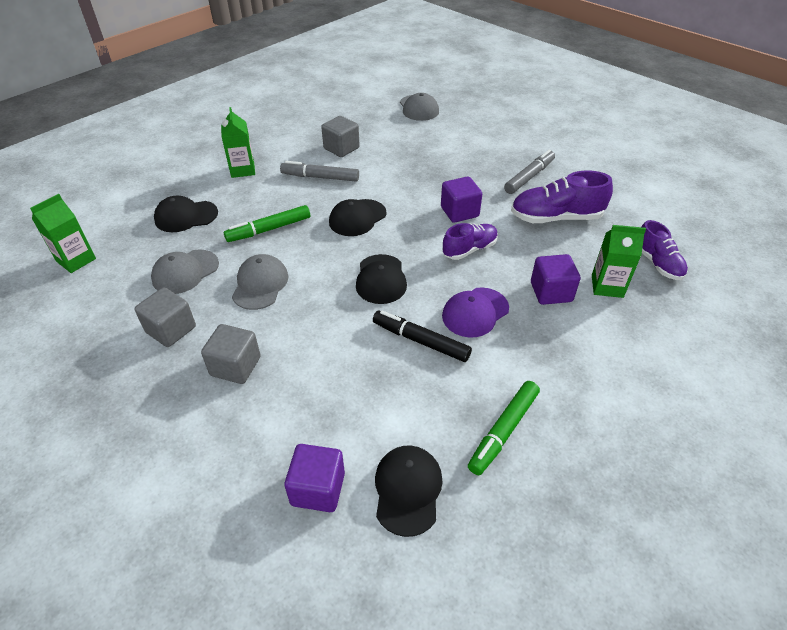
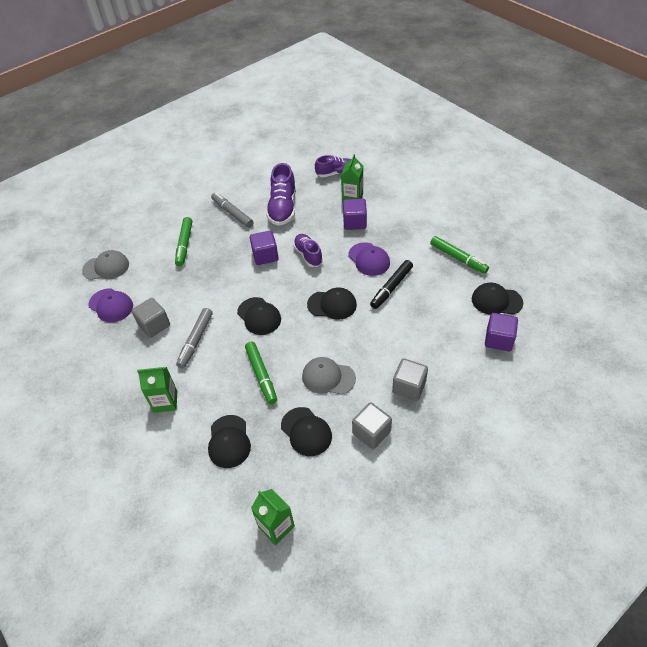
camera: 80 degrees left, 5 degrees up
(185, 272) = (306, 431): grey cap -> black cap
(366, 119) = (111, 305): none -> purple cap
(464, 150) = (184, 245): none -> green marker

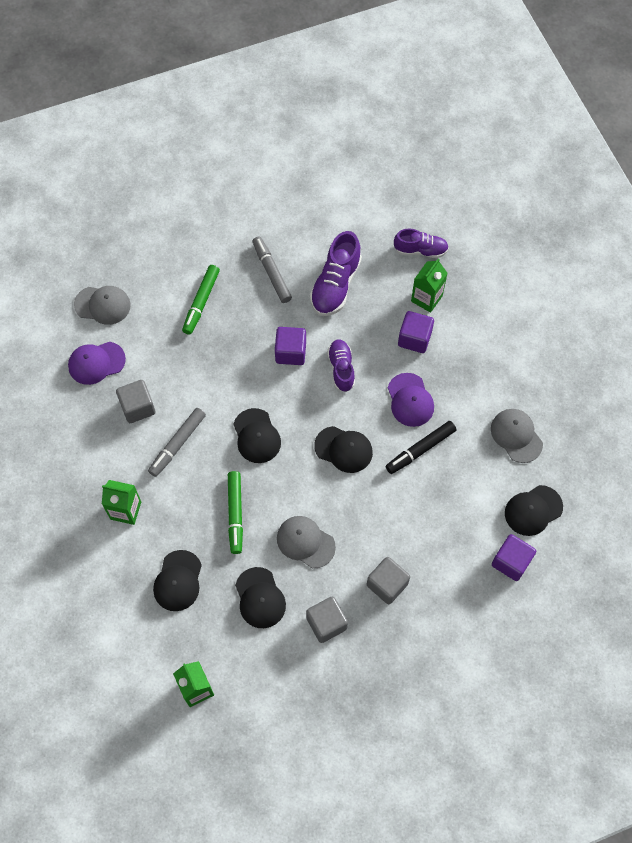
camera: 15 degrees right, 15 degrees up
(111, 305) = (96, 363): purple cap -> purple cap turned 105 degrees clockwise
(458, 258) = (516, 436): green marker -> grey cap
(496, 301) = (533, 510): black cap -> black cap turned 60 degrees counterclockwise

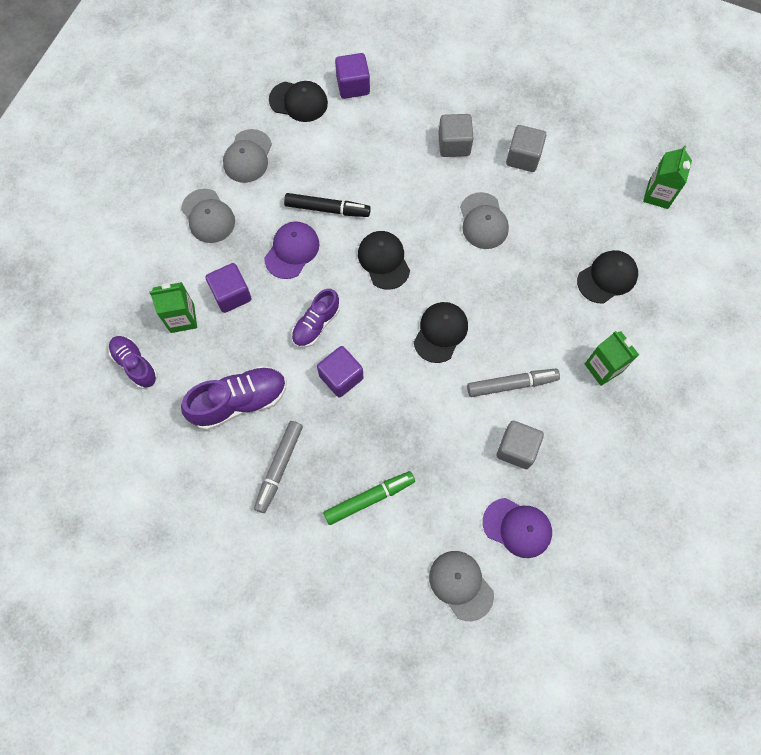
camera: 135 degrees left, 5 degrees up
(235, 514) = (516, 287): green marker -> none
(260, 598) = (555, 213): black cap -> none
(490, 372) = (208, 216): none -> grey cap

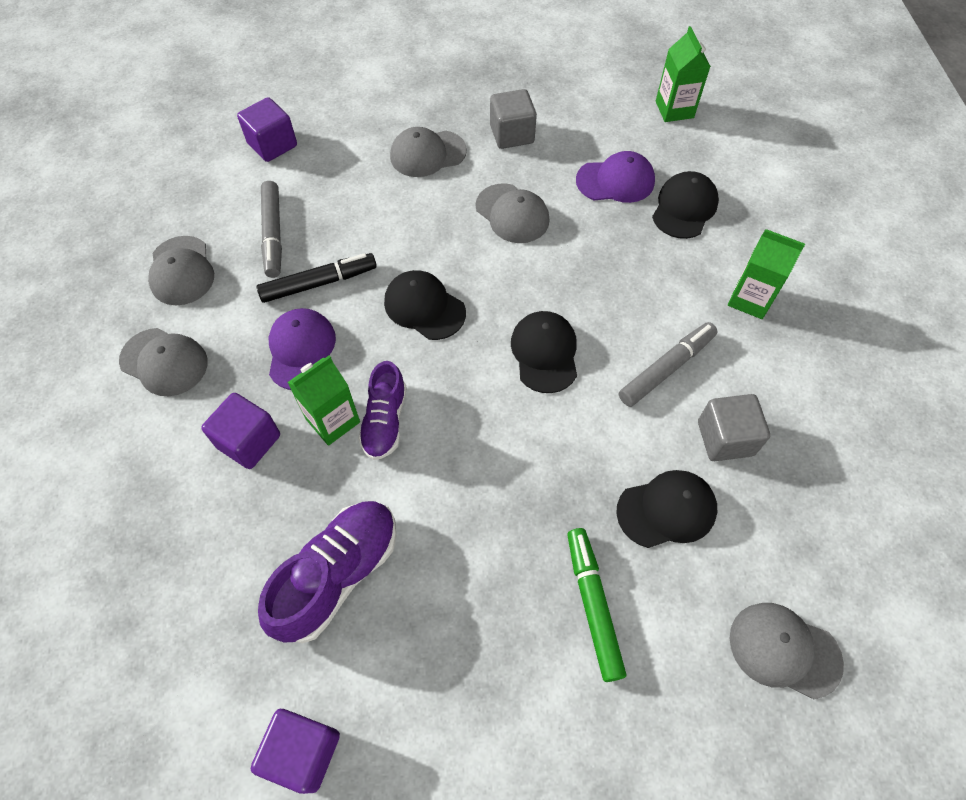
camera: 30 degrees left, 10 degrees down
(135, 364) = (154, 607): purple shoe -> none
(182, 318) = (194, 506): green carton -> green carton (333, 420)
(279, 468) = (446, 634): grey marker -> grey marker (273, 234)
(298, 101) = (215, 187): black cap -> black cap (667, 510)
(341, 377) = (457, 468): purple cube -> purple cube (303, 752)
(369, 498) = (592, 605): green marker -> green marker turned 45 degrees counterclockwise
(454, 144) = (427, 154): grey cube -> grey cap
(517, 527) = (795, 533): purple cap -> purple cap (615, 181)

